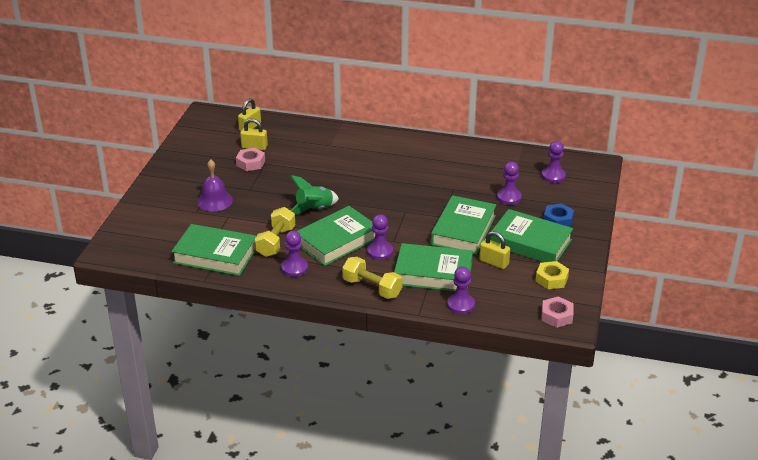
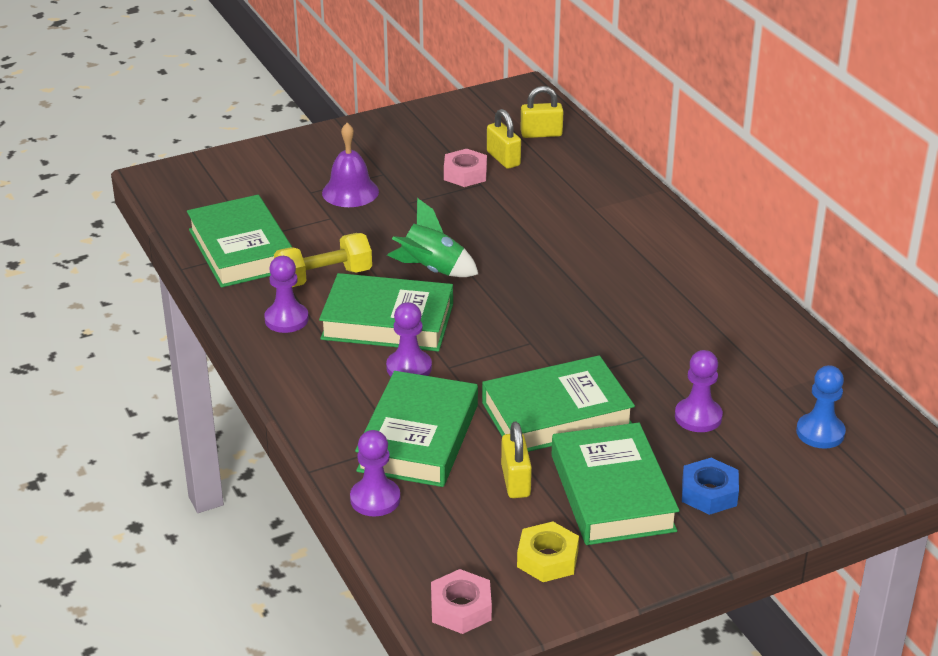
camera: 50 degrees right, 0 degrees up
(372, 288) = (320, 401): yellow dumbbell -> none
(433, 273) = (418, 438): green book -> green book turned 45 degrees clockwise
(553, 176) = (820, 432): purple pawn -> blue pawn

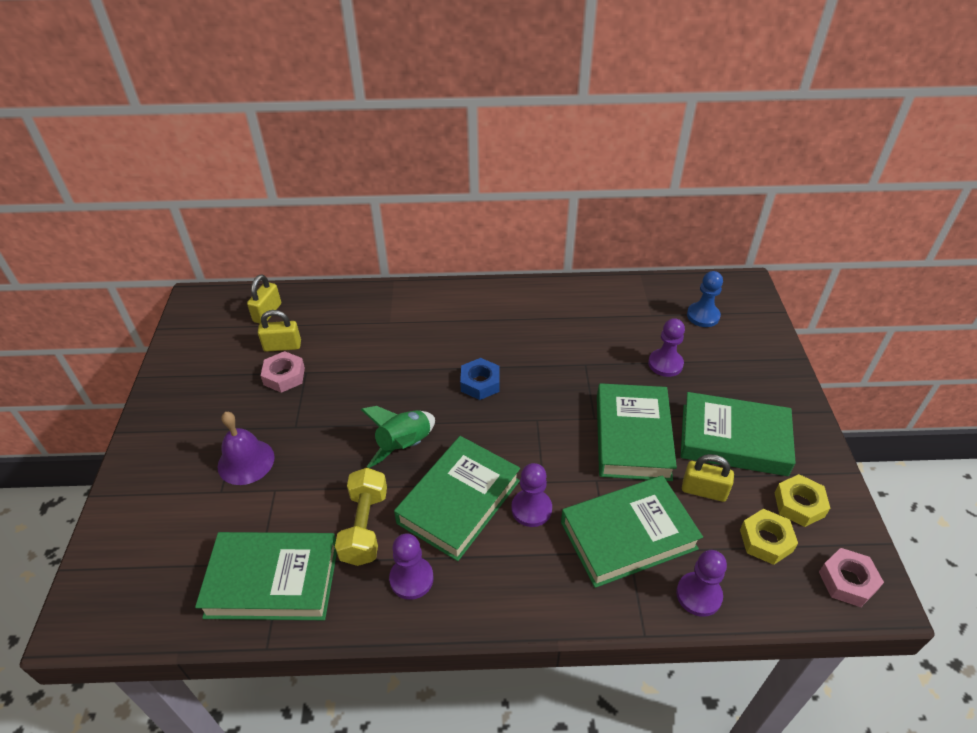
camera: 65 degrees left, 10 degrees up
(418, 438) = (628, 535): green book -> green book turned 60 degrees counterclockwise
(477, 538) = (766, 540): none -> yellow nut
(709, 493) = (748, 390): blue nut -> blue nut (480, 383)

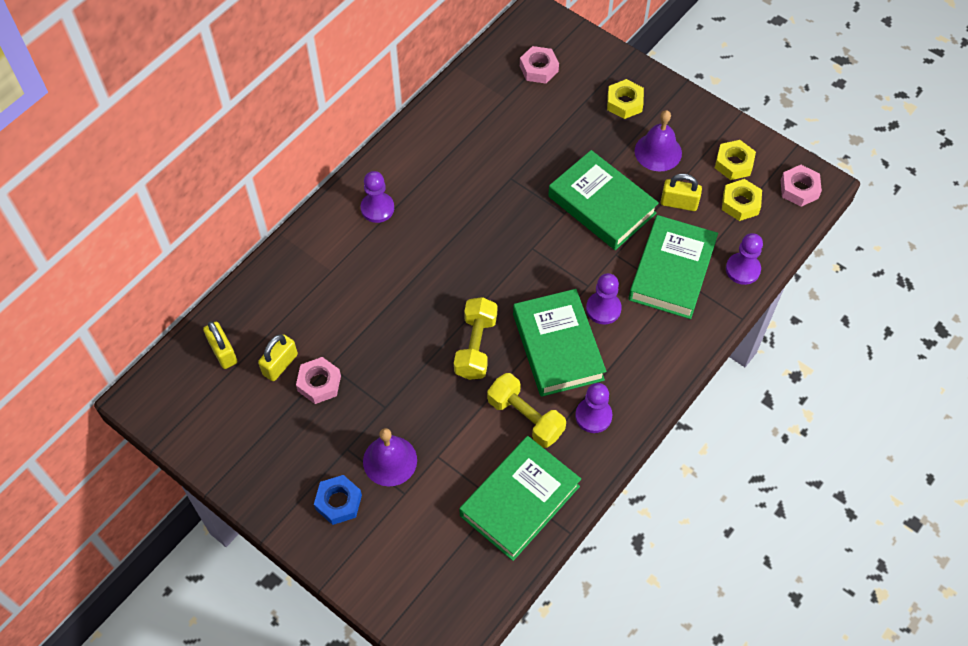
camera: 50 degrees left, 15 degrees up
(404, 445) = (476, 346): green rocket -> yellow dumbbell
(480, 383) = (462, 257): blue nut -> blue nut (338, 502)
(665, 364) = (559, 131): purple pawn -> purple pawn (377, 208)
(703, 316) = (539, 68): blue pawn -> pink nut
(704, 491) = (679, 203): yellow padlock -> yellow padlock turned 45 degrees clockwise
(733, 439) = (658, 152): green book -> purple bell
(747, 385) = (624, 103): none -> yellow nut

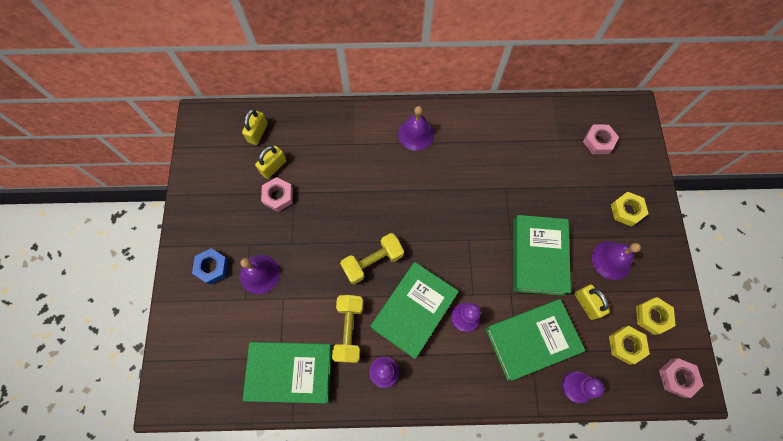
camera: 50 degrees right, 10 degrees up
(280, 364) = (273, 167): yellow padlock -> yellow padlock turned 45 degrees counterclockwise
(377, 208) = (416, 134): purple pawn -> purple bell

